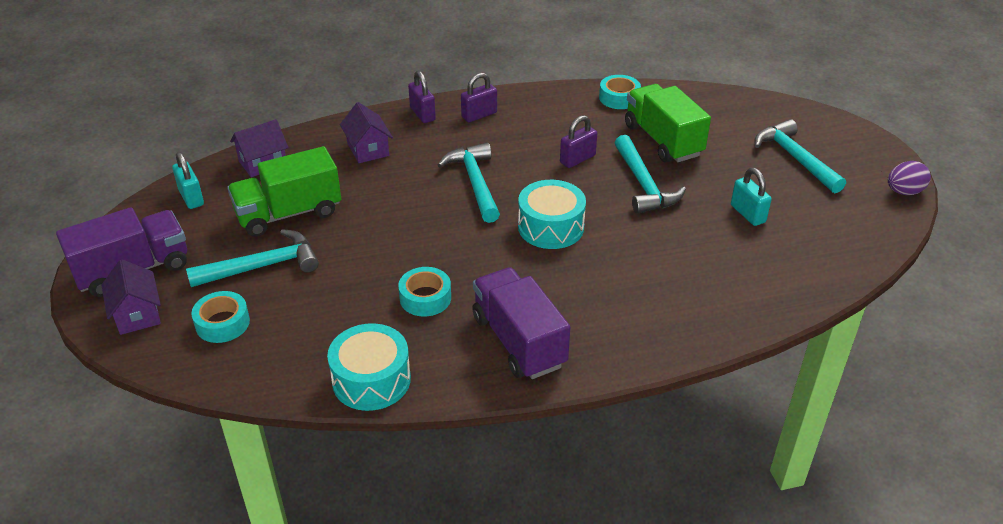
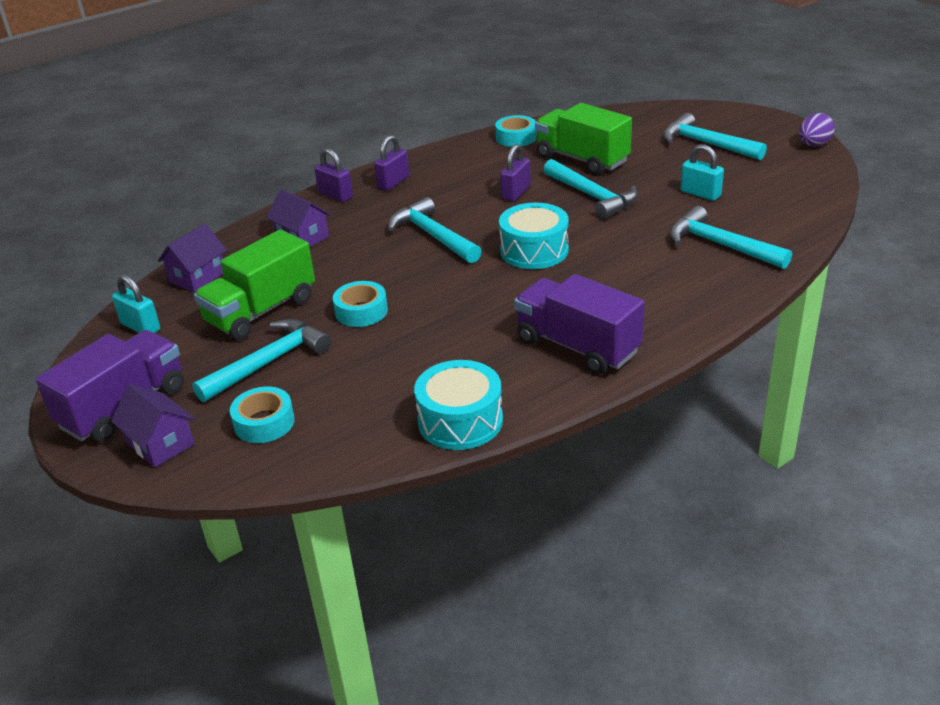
camera: 20 degrees left, 5 degrees down
(425, 298) = (459, 339): turquoise tape -> turquoise tape (361, 311)
(725, 278) = (721, 245): none -> turquoise hammer

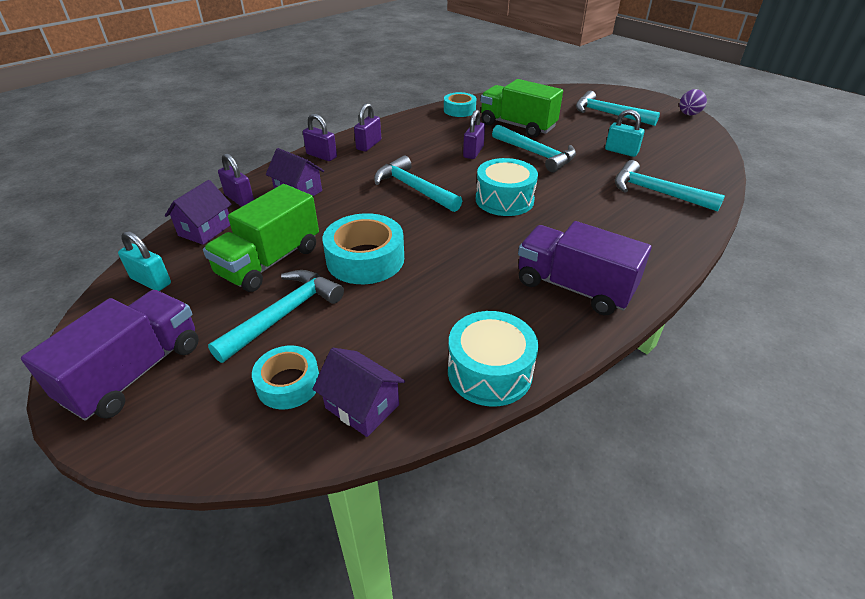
camera: 10 degrees left, 5 degrees up
(160, 444) = (177, 416): purple house -> purple house (362, 406)
(237, 244) = (239, 199): none -> purple padlock
(361, 311) = (365, 259): turquoise tape -> turquoise tape, size x1.60

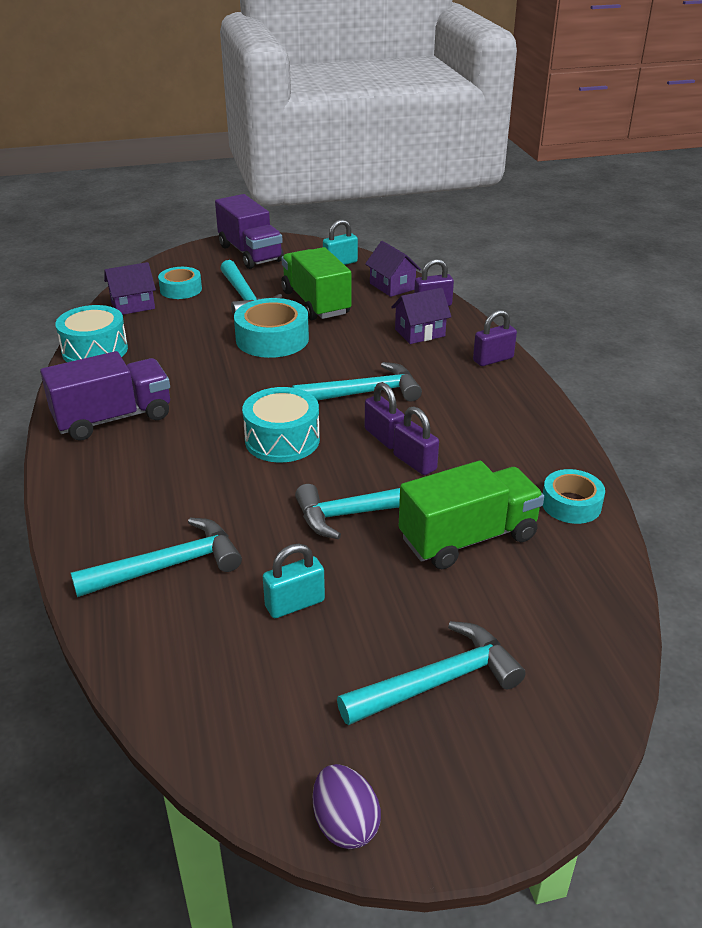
camera: 120 degrees right, 5 degrees down
(369, 145) = (499, 394): purple padlock -> purple padlock (384, 437)

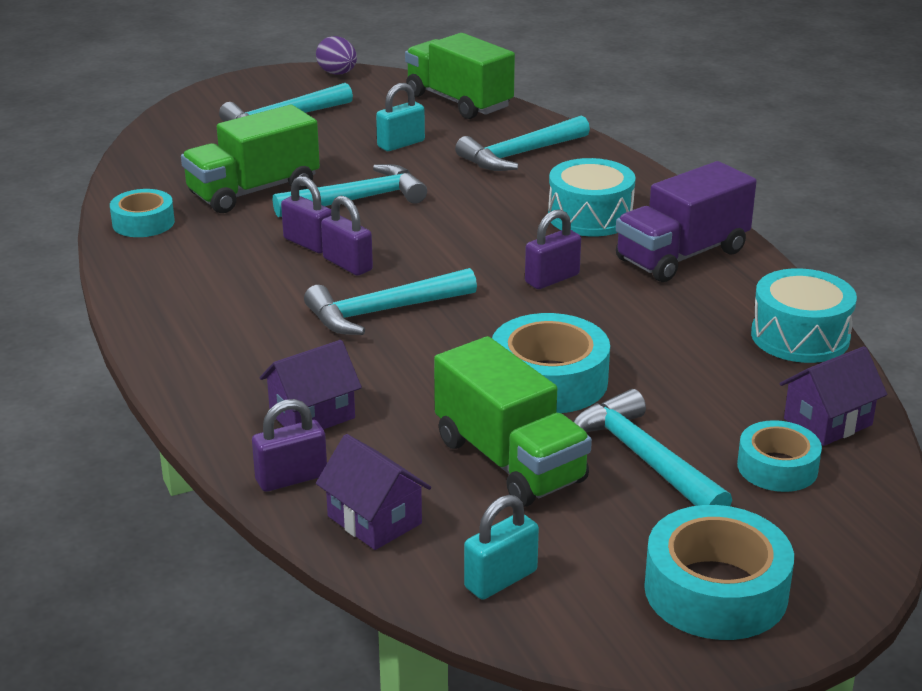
camera: 170 degrees right, 5 degrees down
(186, 698) = (458, 101): none -> green truck
(250, 253) = (715, 590): purple truck -> turquoise tape
(282, 440) = (466, 251): turquoise drum -> turquoise drum (590, 216)
(493, 359) = (196, 378): purple padlock -> purple padlock (552, 279)

